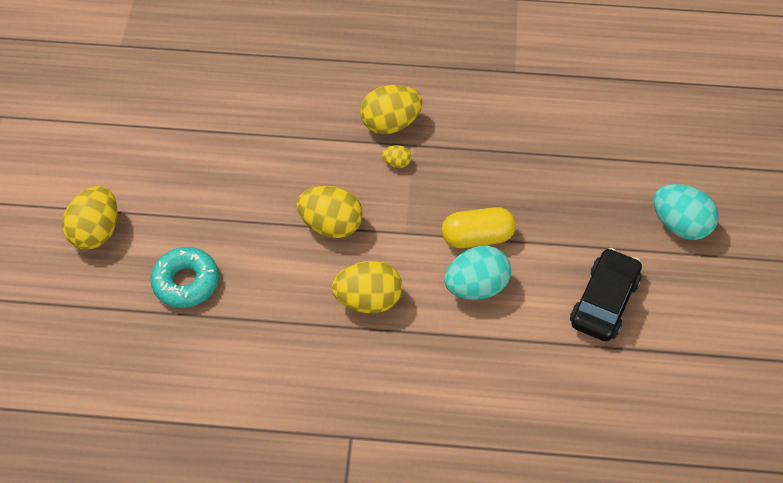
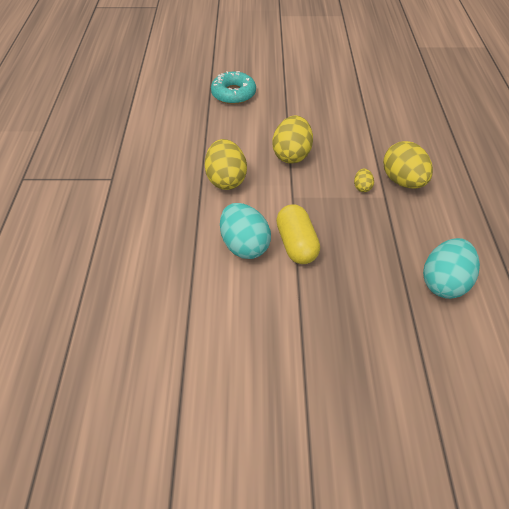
camera: 85 degrees right, 5 degrees down
(96, 231) = (267, 56): yellow egg -> none
(604, 302) = (236, 348): black car -> none
(680, 225) = (347, 432): turquoise egg -> turquoise egg (443, 282)

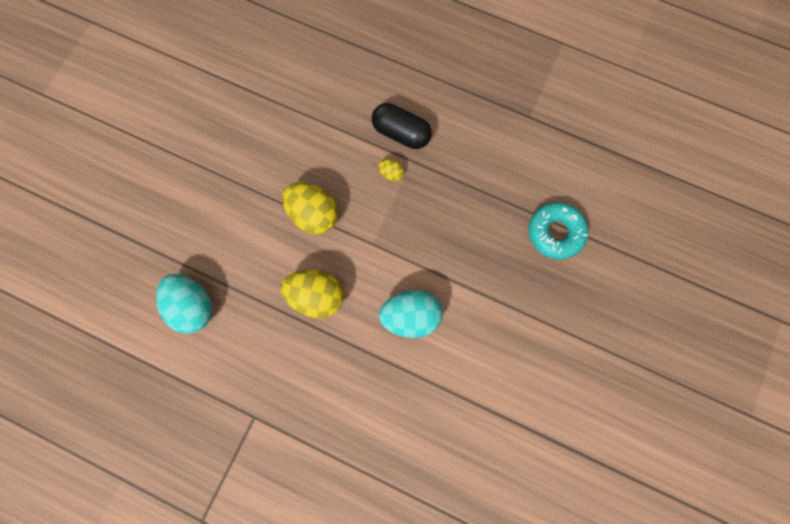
camera: 65 degrees left, 25 degrees up
(233, 94) = (178, 227): turquoise donut -> turquoise donut (555, 232)
(296, 244) = (430, 269): yellow capsule -> none
(402, 181) = (401, 133): yellow egg -> black capsule
(443, 282) = (522, 173): turquoise egg -> turquoise egg (193, 306)

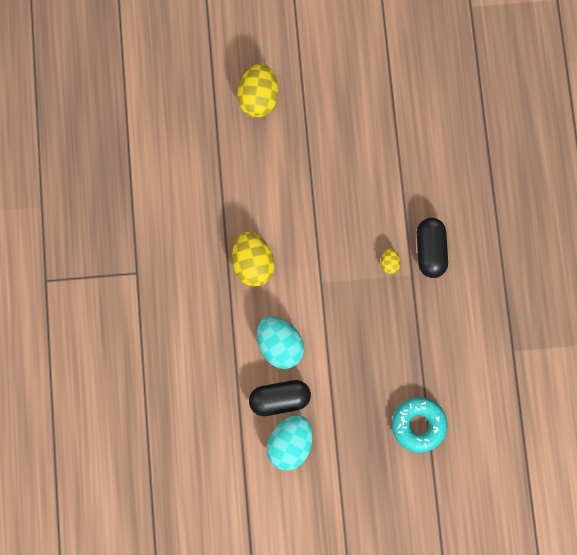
camera: 60 degrees right, 0 degrees up
(193, 306) = (191, 176): turquoise egg -> turquoise egg (290, 445)
(313, 214) = (317, 222): yellow egg -> yellow egg (258, 98)
(462, 346) = (279, 399): none -> black capsule

